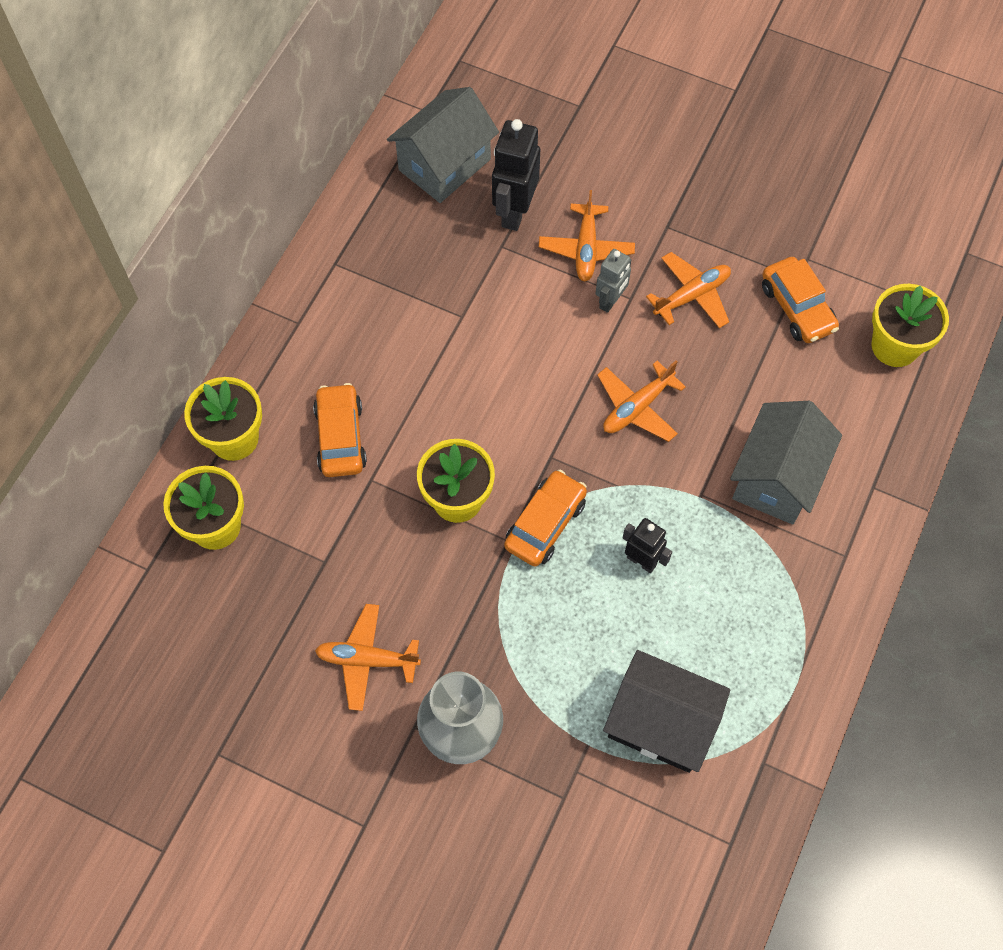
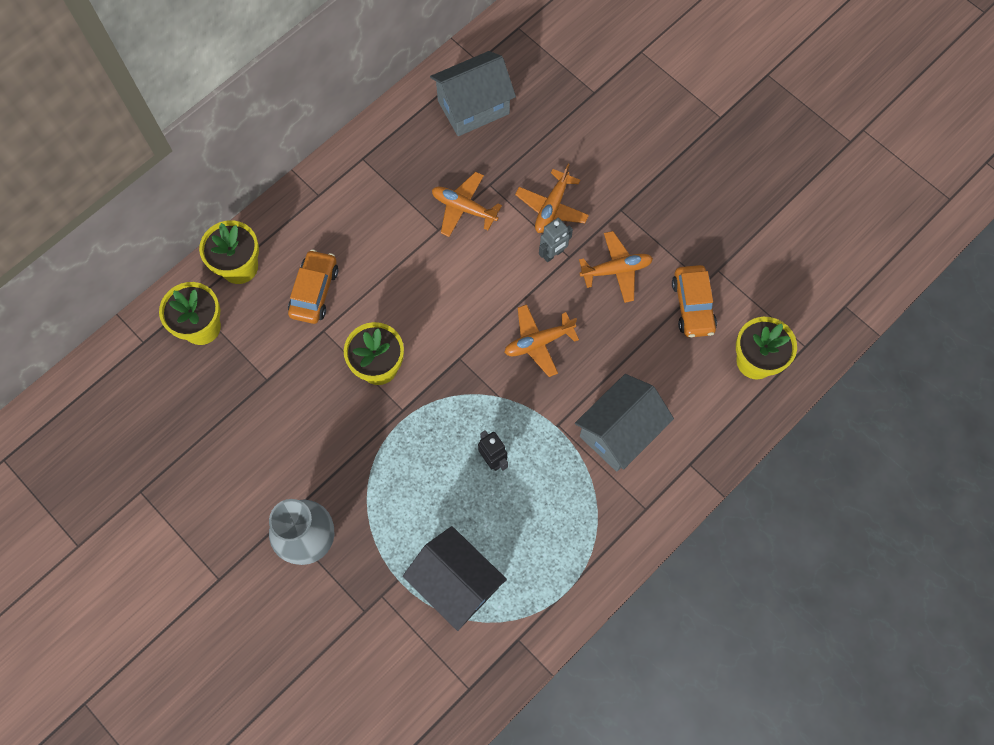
camera: 20 degrees right, 5 degrees up
(367, 660) = (268, 462): orange plane -> orange plane (464, 208)
(514, 212) = (510, 161): black robot -> none
(545, 524) = (434, 407): orange car -> none

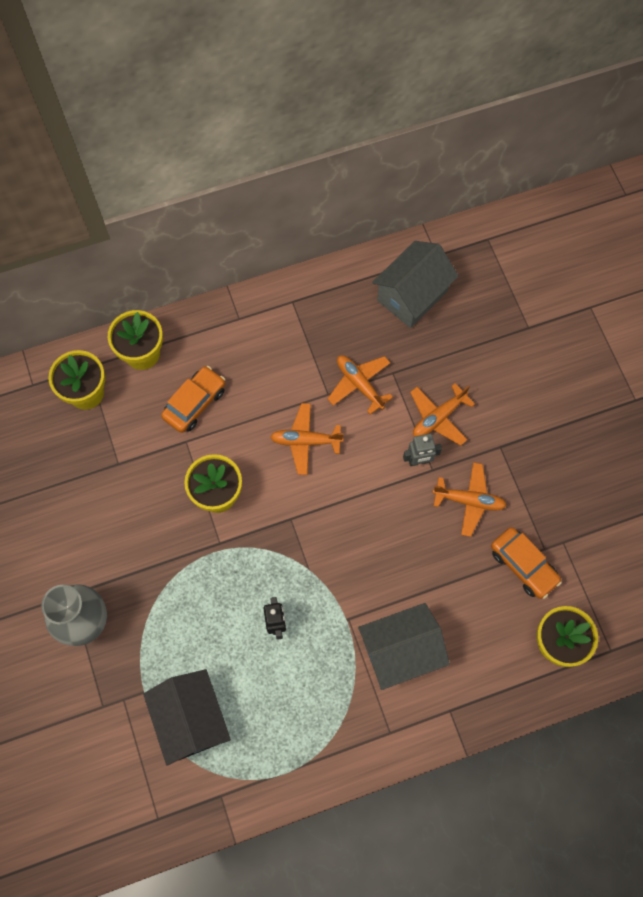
camera: 25 degrees right, 0 degrees up
(473, 107) = (412, 296): grey house -> grey house turned 45 degrees counterclockwise
(538, 342) = (367, 536): orange plane -> orange plane (306, 441)
(692, 306) = (523, 565): orange car -> orange car turned 60 degrees counterclockwise

